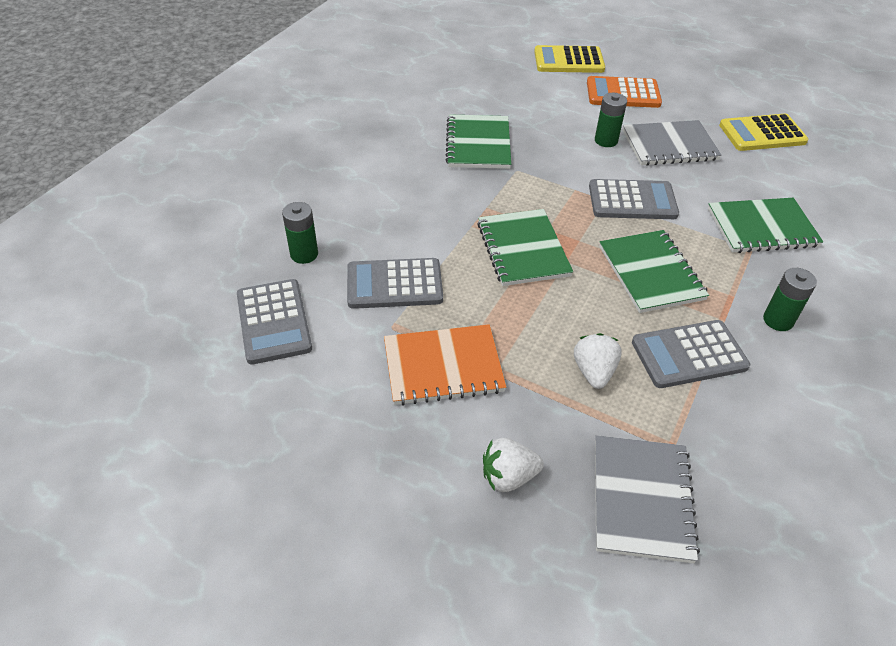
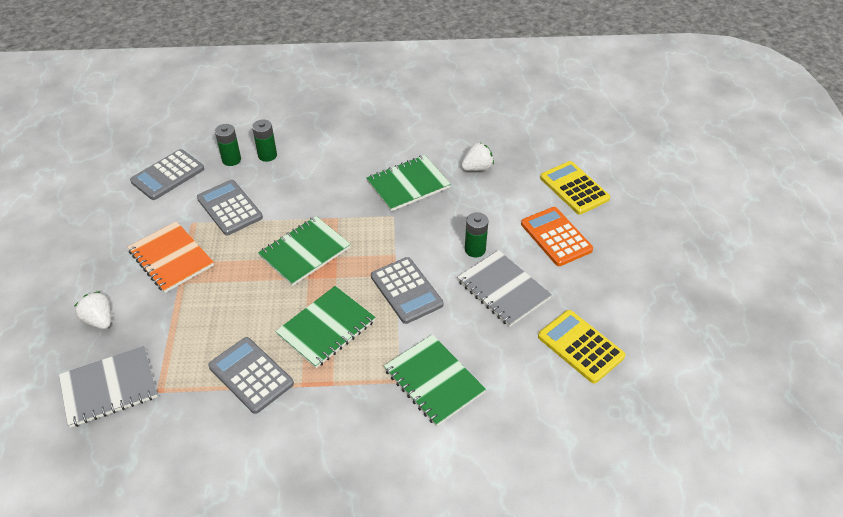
camera: 60 degrees right, 0 degrees up
(594, 372) = (205, 329): white strawberry -> white strawberry (477, 168)
(778, 320) = (321, 419): green battery -> green battery (267, 155)

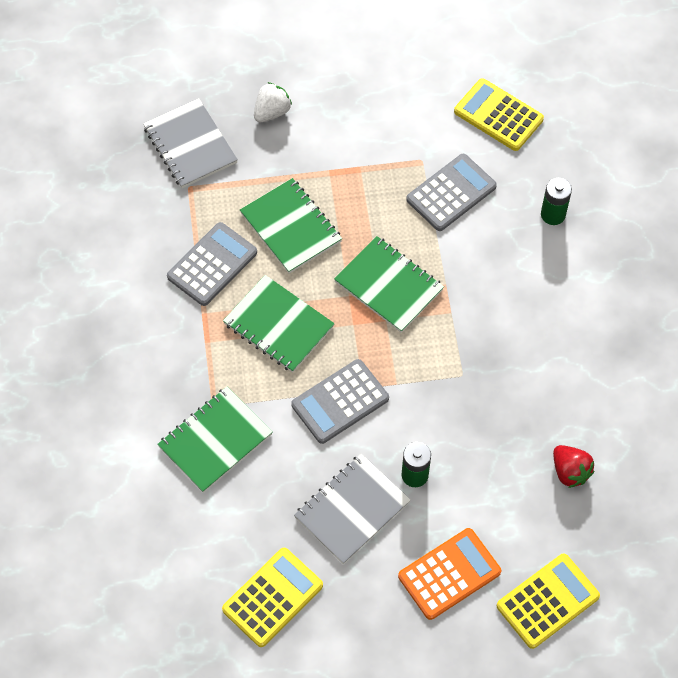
camera: 85 degrees right, 15 degrees up
(168, 175) = (498, 115): grey calculator -> yellow calculator
(171, 258) = (364, 153): orange notebook -> none
(231, 160) = (537, 176): green battery -> none
(408, 184) = (523, 387): green notebook -> green notebook (291, 227)
(477, 168) = (570, 471): white strawberry -> red strawberry

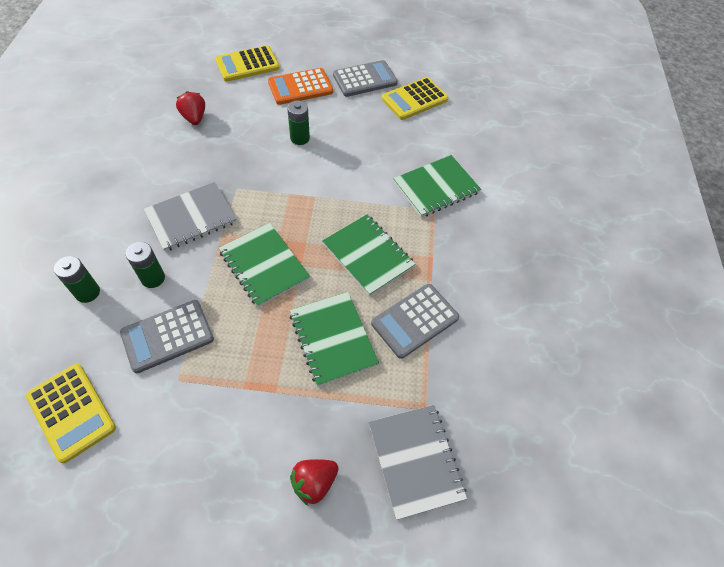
camera: 170 degrees left, 5 degrees down
(272, 112) = (314, 482): white strawberry -> red strawberry
(340, 402) = (336, 191): grey calculator -> grey calculator (365, 79)
(352, 509) = (350, 129): grey notebook -> grey notebook (191, 218)
(497, 244) = (153, 278): none -> green battery

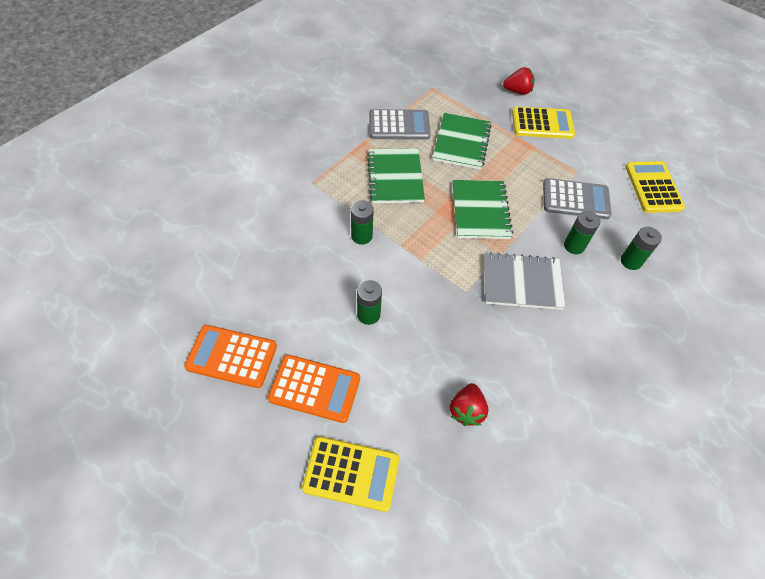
camera: 145 degrees left, 0 degrees up
(351, 187) = (361, 236): none -> green battery
(365, 79) = (232, 356): grey calculator -> orange calculator
(414, 99) = (209, 296): yellow calculator -> yellow calculator (542, 124)
(415, 460) = (456, 73): grey notebook -> none
(436, 188) = (291, 197): green notebook -> none

